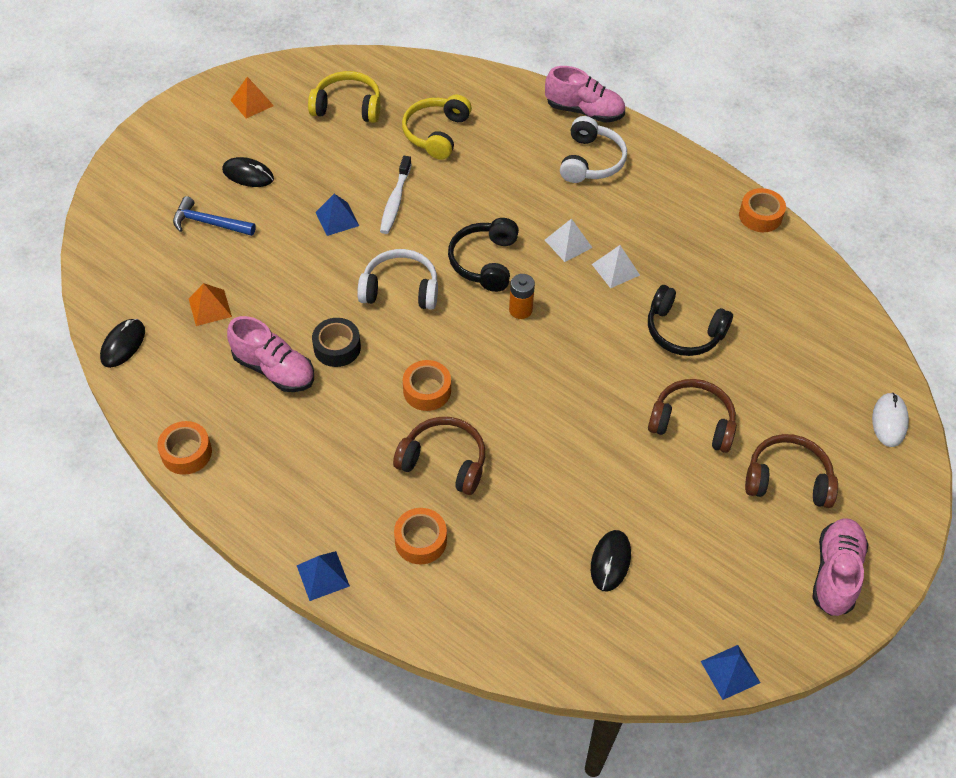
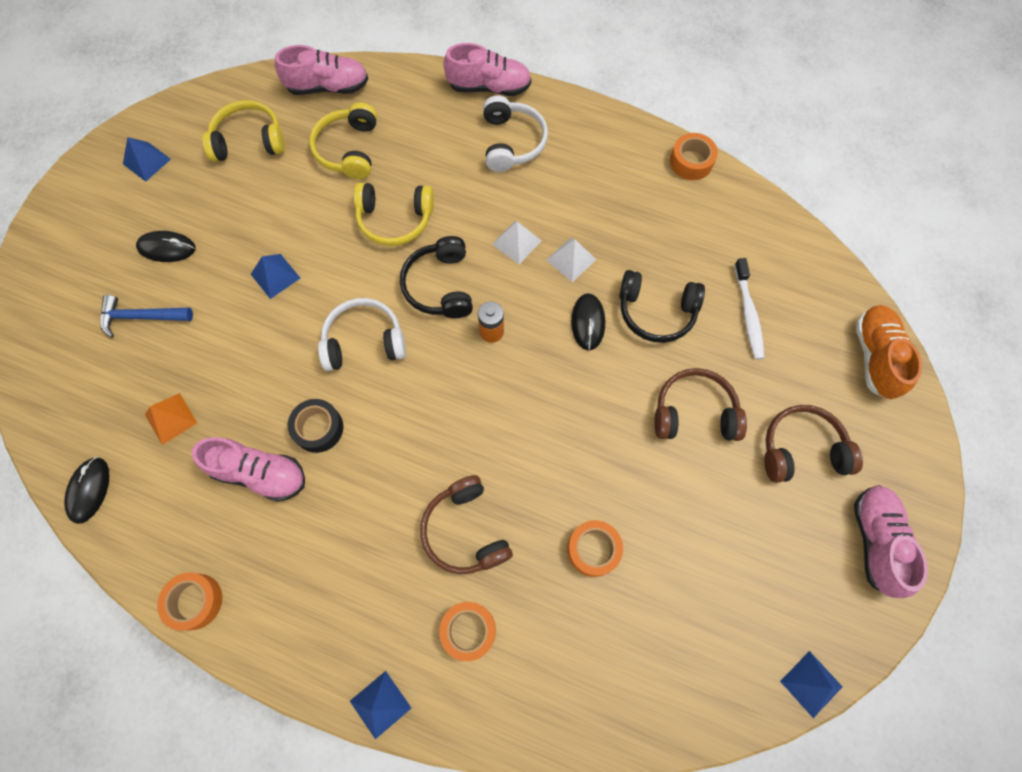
camera: 15 degrees left, 15 degrees up
(252, 103) = (147, 161): orange pyramid -> blue pyramid
(395, 201) = (329, 239): white toothbrush -> white toothbrush (748, 314)
(427, 390) = (425, 452): orange tape -> orange tape (593, 549)
(433, 79) = (328, 87): none -> pink shoe
(444, 462) = (465, 530): brown headphones -> brown headphones turned 120 degrees counterclockwise
(460, 199) = (395, 219): none -> yellow headphones
(610, 561) = (662, 595): black mouse -> black mouse (588, 322)
(889, 421) = (875, 356): white mouse -> orange shoe

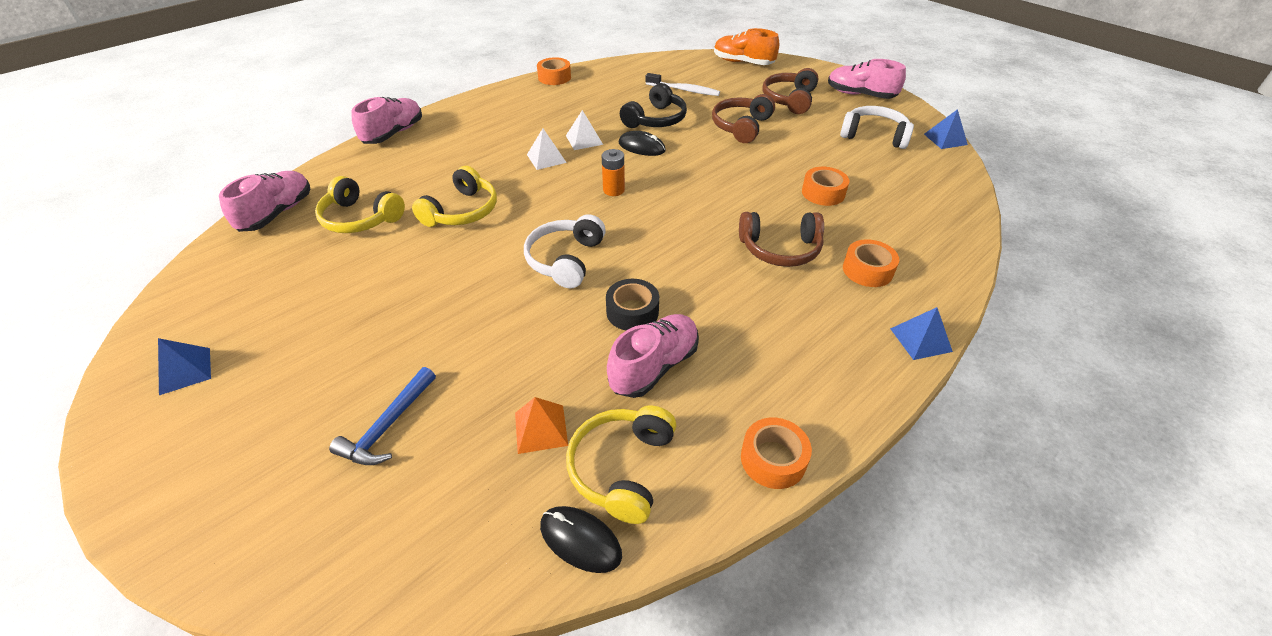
camera: 65 degrees left, 25 degrees down
(167, 248) = (321, 380): black mouse -> none
(249, 141) = (267, 280): yellow headphones -> yellow headphones (622, 468)
(275, 276) = (444, 300): blue pyramid -> none
(440, 286) = (549, 204): black headphones -> none
(511, 142) = (456, 137): white headphones -> white headphones (874, 136)

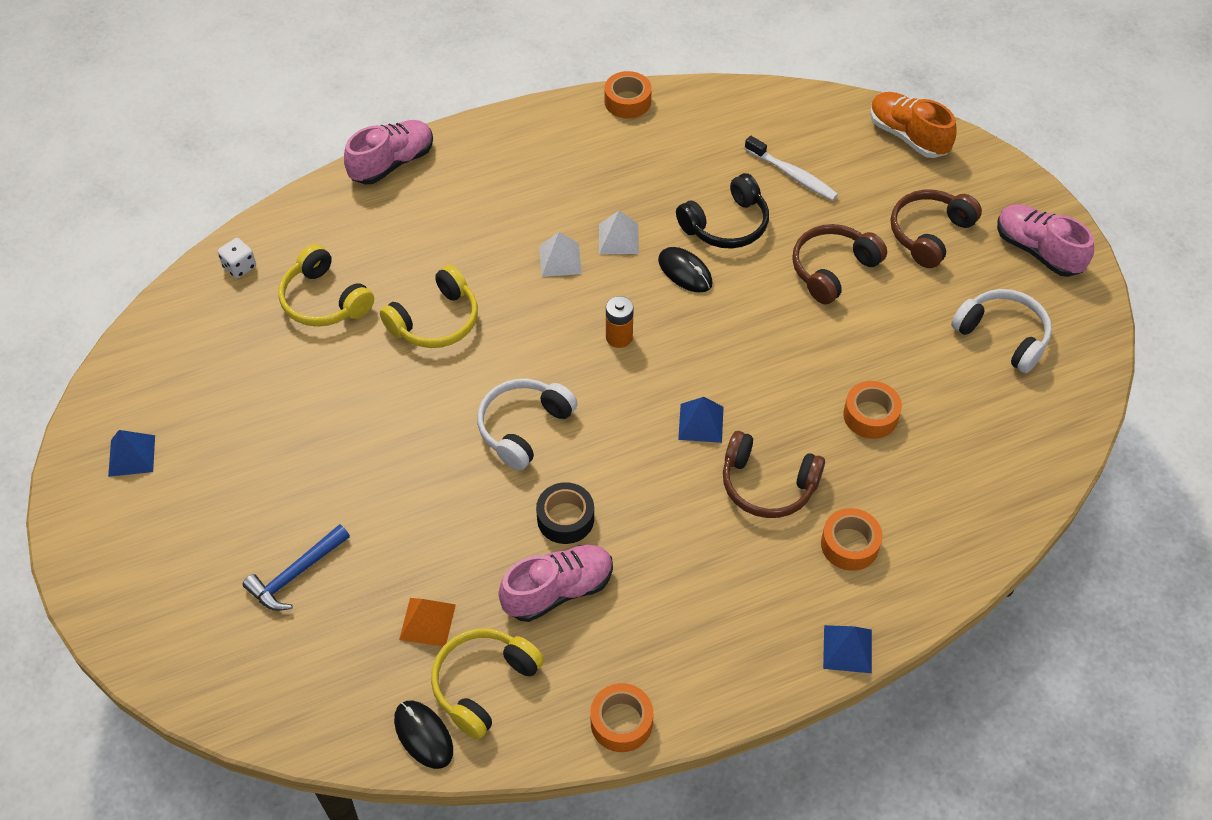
camera: 20 degrees right, 10 degrees up
(277, 213) = (239, 267): pink shoe -> white dice
(945, 139) = (1098, 370): blue pyramid -> blue pyramid (701, 423)

